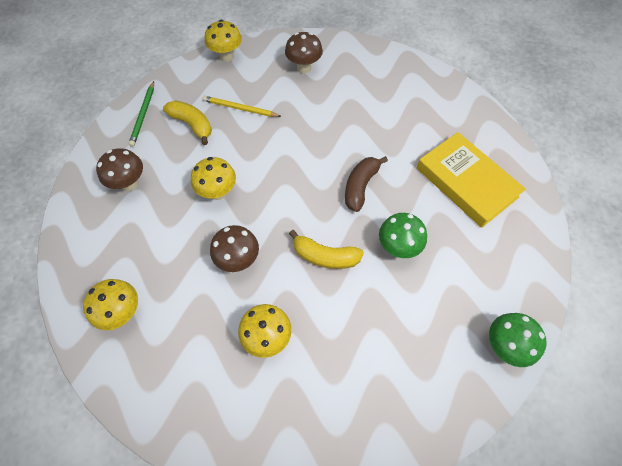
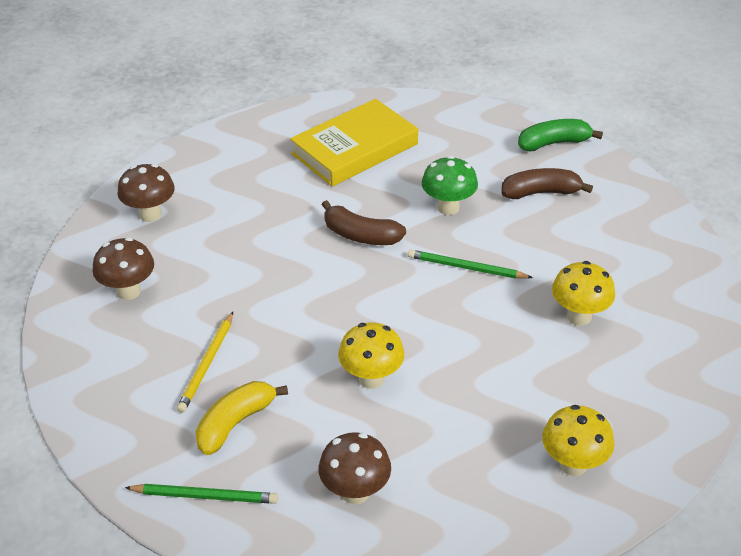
camera: 90 degrees left, 20 degrees down
(226, 56) = (79, 390): yellow mushroom -> none
(238, 260) = (479, 349): brown mushroom -> brown mushroom (150, 214)
(325, 256) = (466, 268): yellow banana -> green pencil
(425, 324) = (540, 192): none -> brown banana
(504, 346) = (553, 143): green mushroom -> green banana

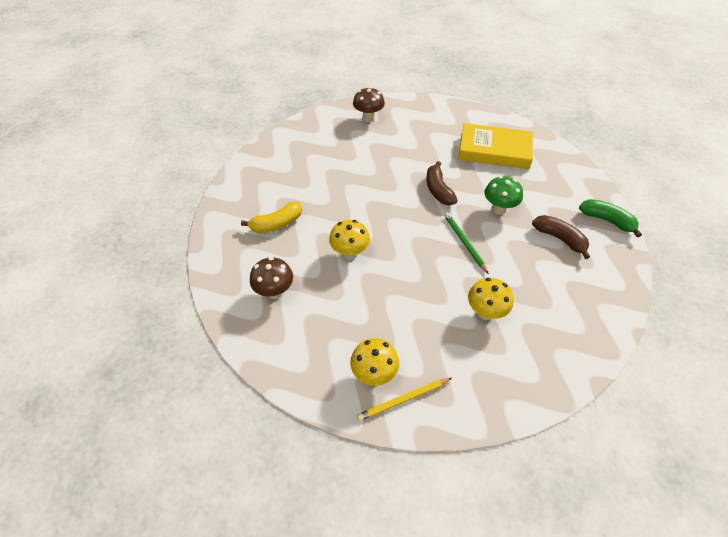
camera: 50 degrees right, 10 degrees up
(128, 291) = (317, 142): brown mushroom -> none
(205, 496) = (228, 241): green pencil -> none
(207, 364) = (301, 192): yellow pencil -> yellow pencil (403, 400)
(235, 423) = (277, 224): yellow banana -> yellow banana turned 150 degrees clockwise

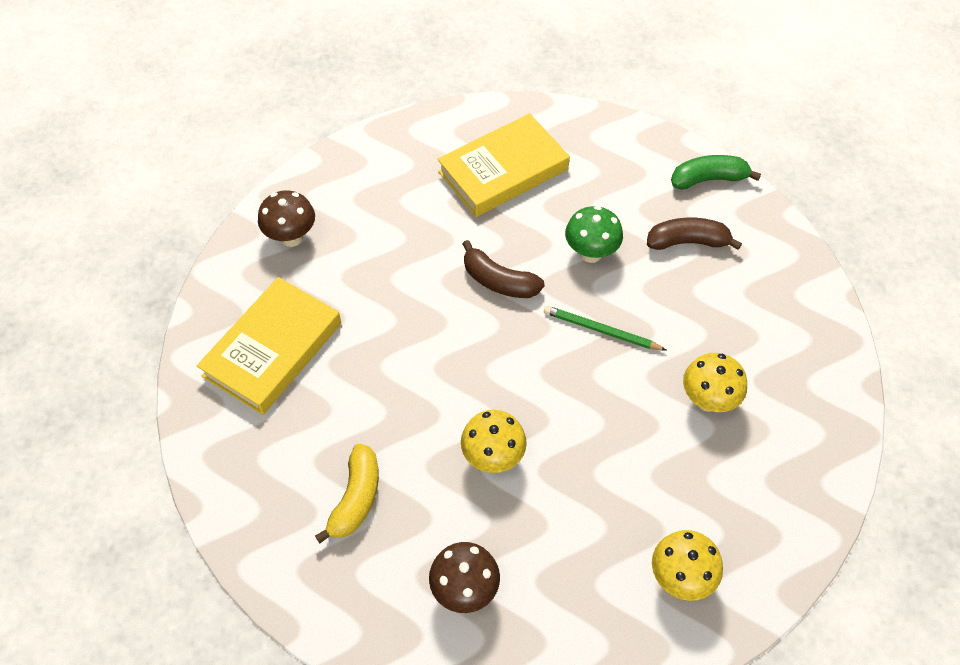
camera: 45 degrees left, 5 degrees up
(312, 150) = (273, 349): none -> yellow book
(403, 400) = (736, 576): yellow pencil -> none

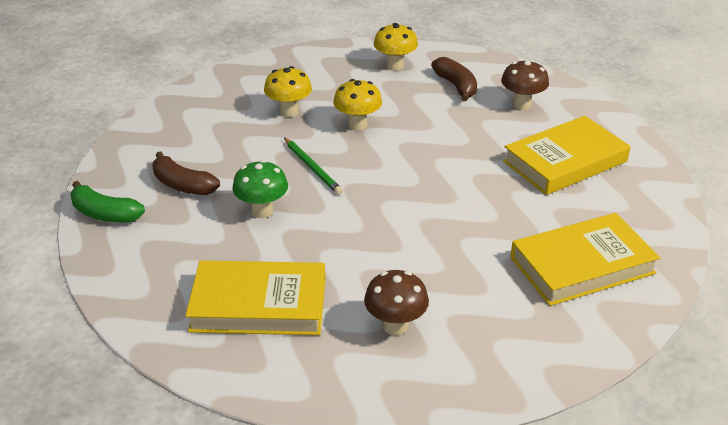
camera: 145 degrees left, 20 degrees down
(291, 237) = (513, 345): brown mushroom -> brown mushroom (395, 326)
(356, 498) = (565, 161): yellow banana -> yellow book
(493, 457) = (455, 143): yellow mushroom -> yellow mushroom (357, 125)
(499, 281) = (354, 226): brown banana -> brown banana (456, 86)

